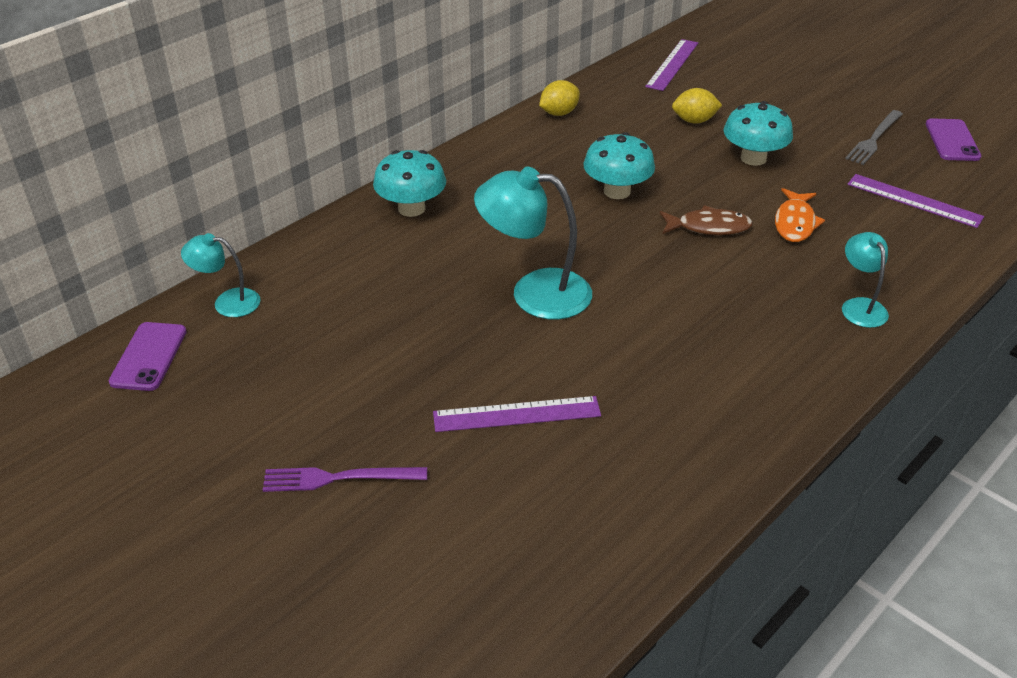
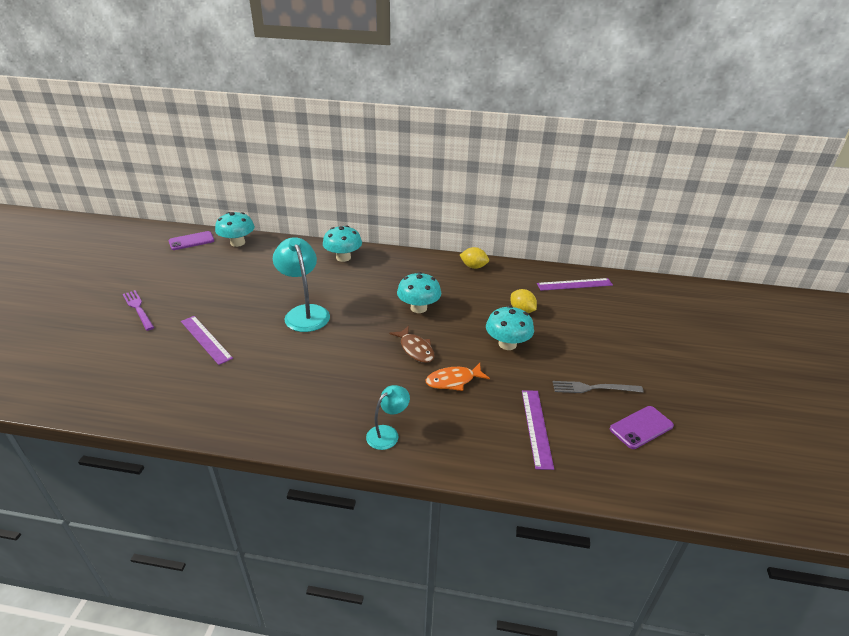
camera: 55 degrees right, 5 degrees down
(227, 302) = (237, 243): turquoise lamp -> turquoise mushroom

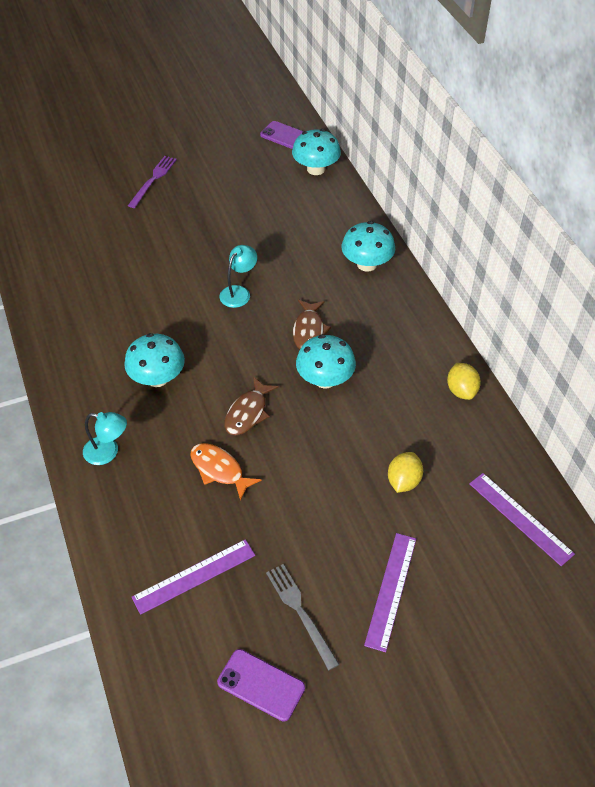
camera: 60 degrees right, 15 degrees up
(206, 339) = (145, 250): purple ruler -> purple ruler (391, 590)
(304, 313) = (239, 292): turquoise lamp -> turquoise lamp, size x0.57
(372, 298) = (309, 331): none -> brown fish
(507, 344) = (321, 493): turquoise mushroom -> turquoise mushroom (157, 378)

